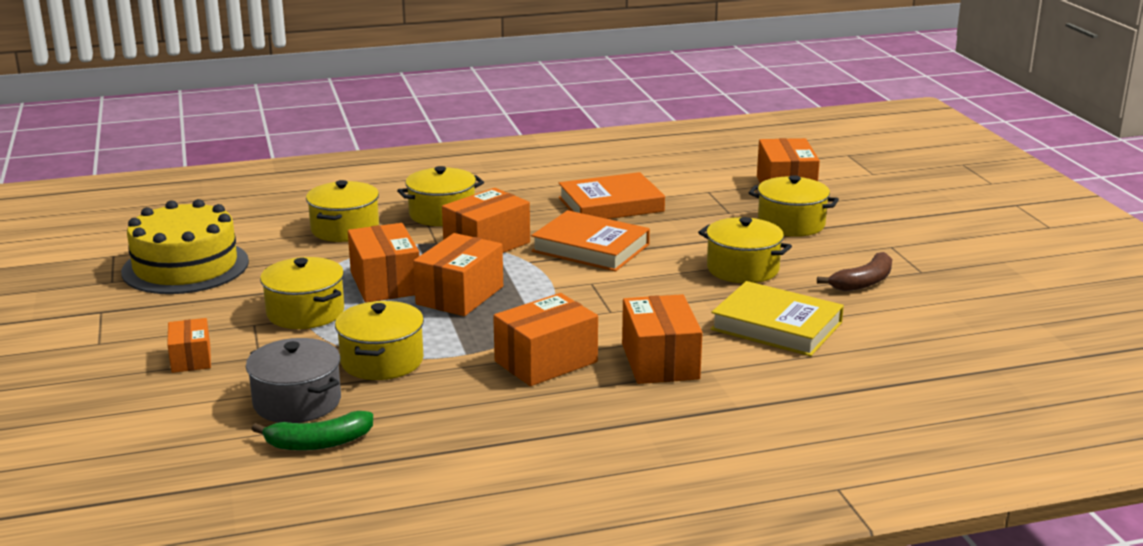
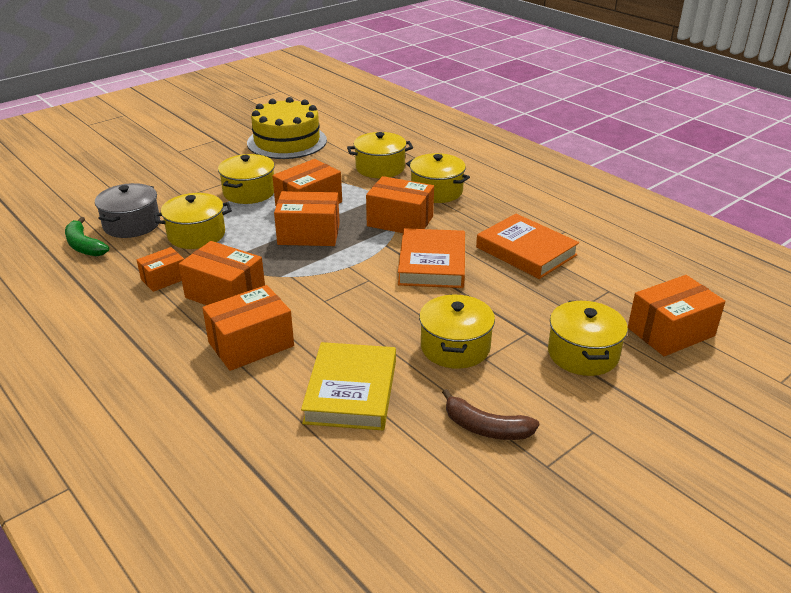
camera: 65 degrees right, 10 degrees up
(191, 359) = (171, 179): orange box -> orange box (164, 279)

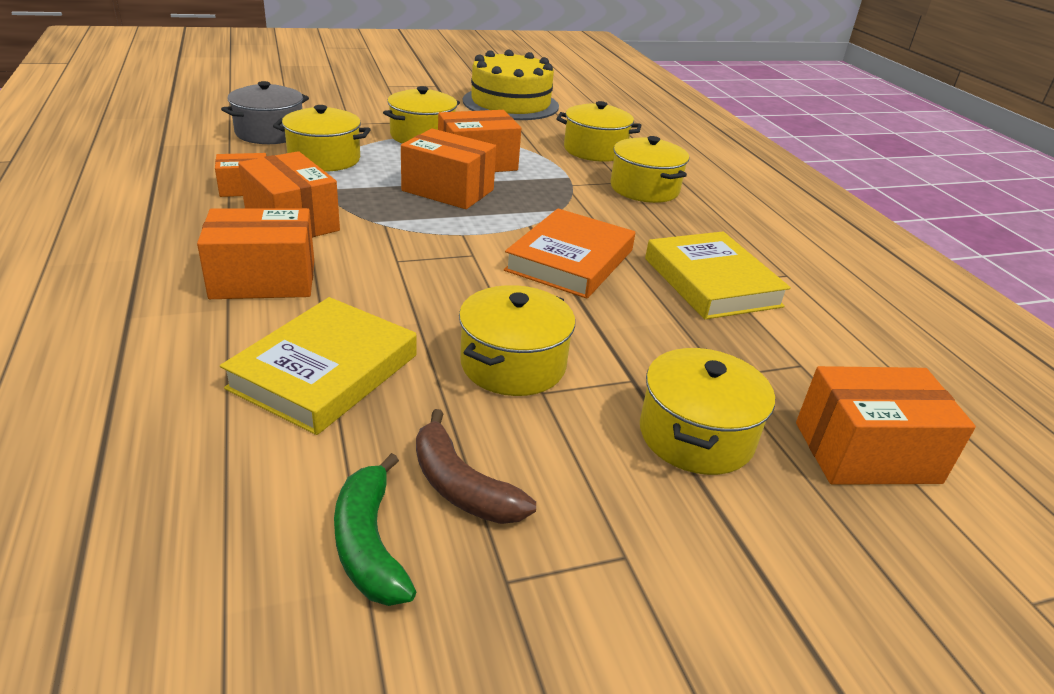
camera: 20 degrees right, 0 degrees up
(84, 246) = (202, 138): green banana -> green banana (369, 544)
(400, 221) = (570, 206): orange box -> none
(526, 251) = (711, 282): orange book -> yellow book

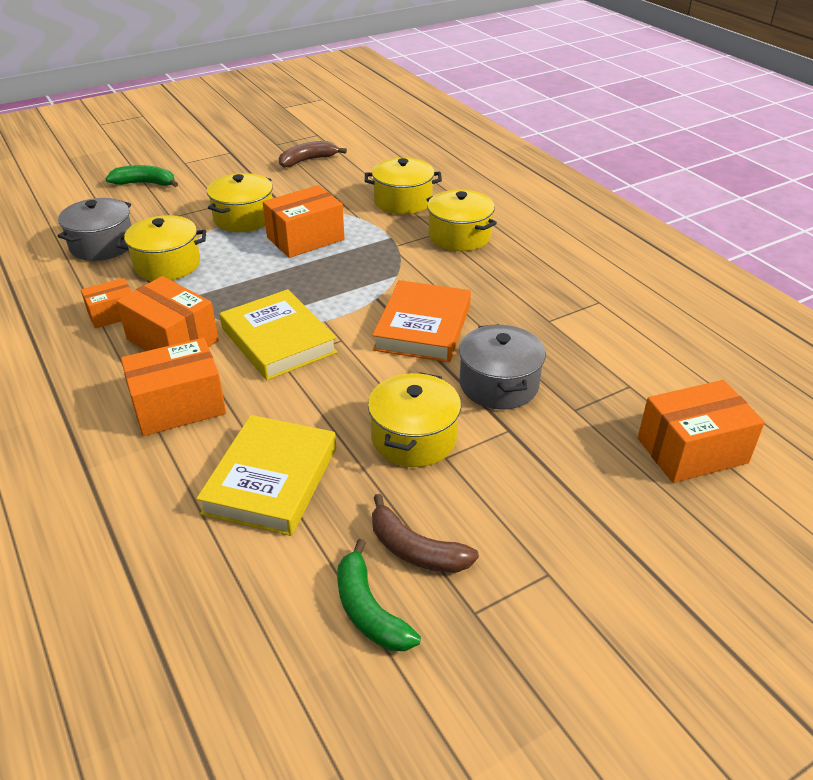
camera: 10 degrees left, 5 degrees up
(340, 95) = (145, 183): none -> green banana
(448, 190) = (292, 276): orange box -> none
(510, 103) = (308, 160): yellow cake -> brown banana
(637, 331) = (499, 384): none -> grey pot
(696, 435) = (569, 466): yellow pot -> none
(711, 282) = (542, 323): yellow book -> yellow book (278, 340)

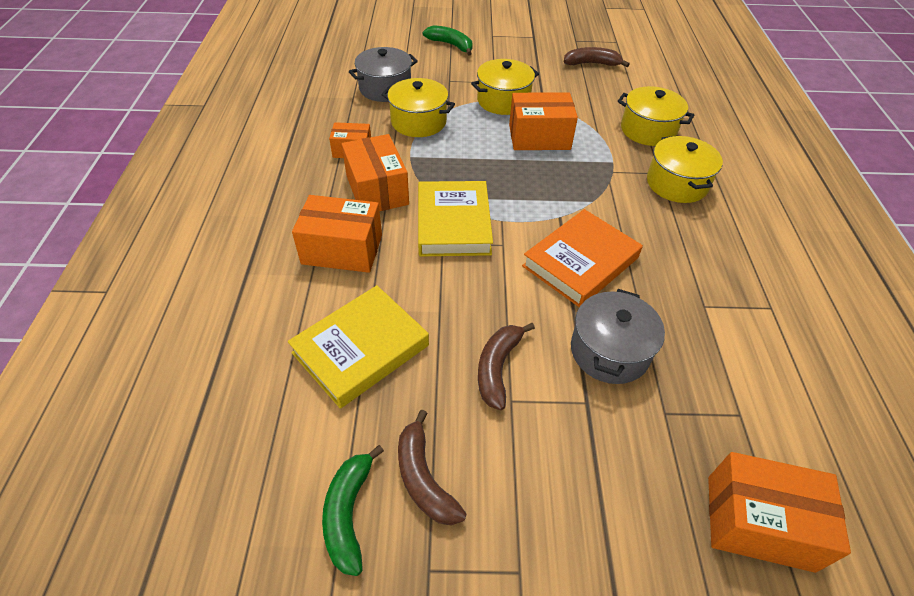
camera: 30 degrees right, 10 degrees up
(414, 438) = (497, 368): yellow pot -> brown banana

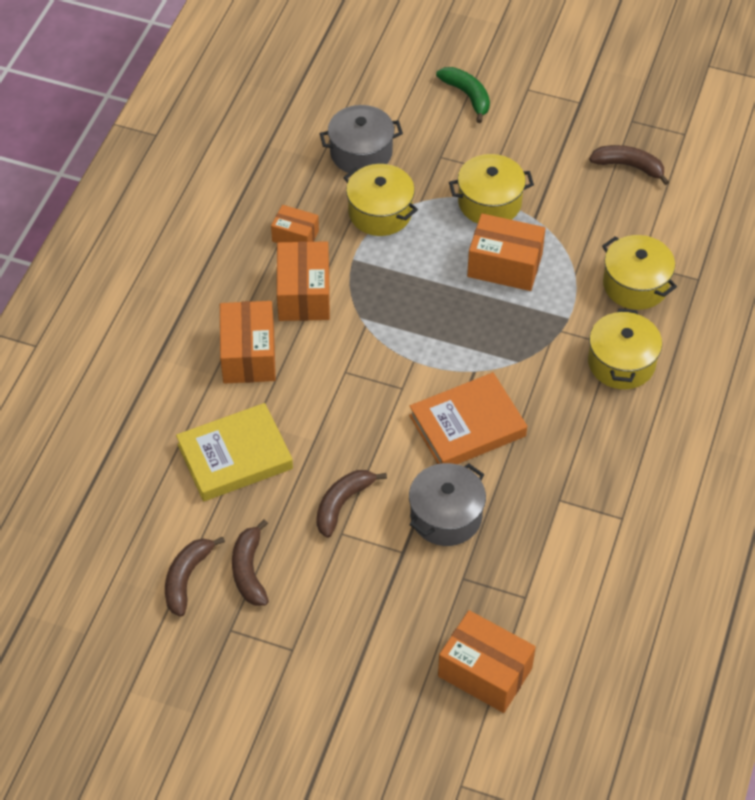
camera: 20 degrees right, 5 degrees up
(342, 249) = (249, 355): orange box -> orange box turned 60 degrees clockwise
(348, 513) = (187, 578): green banana -> brown banana
(453, 223) = (364, 352): yellow book -> none

